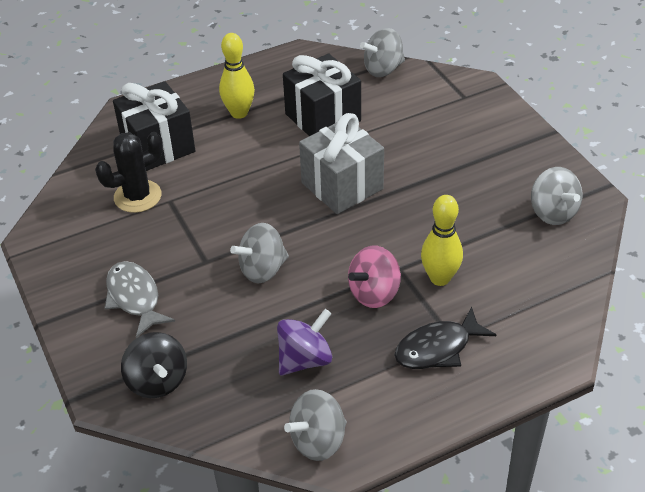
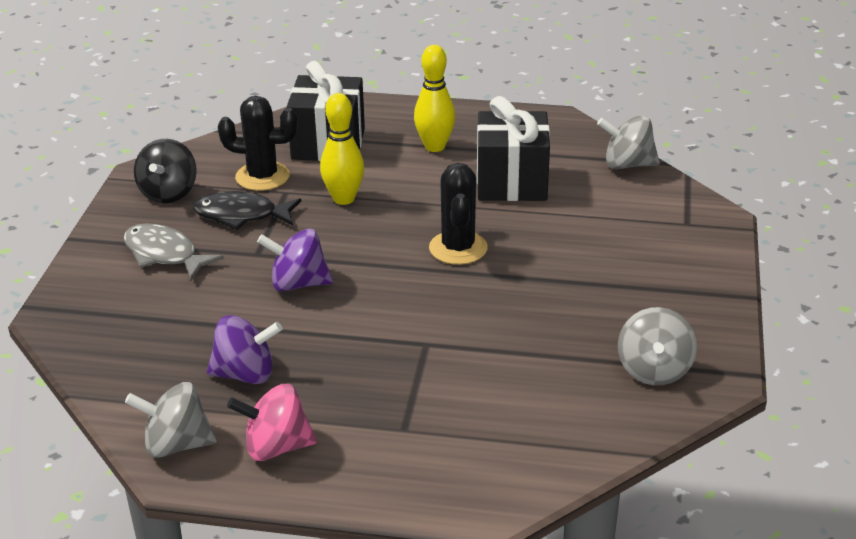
camera: 35 degrees right, 10 degrees down
(135, 298) = (164, 254): grey fish -> grey fish turned 60 degrees counterclockwise
(157, 381) = (105, 327): black spinning top -> black spinning top (168, 193)
(262, 270) = (298, 284): grey spinning top -> purple spinning top
(342, 186) = (458, 248): grey gift -> black cactus
(374, 293) = (376, 352): pink spinning top -> pink spinning top (276, 447)
(438, 348) = (379, 429): black fish -> black fish (241, 215)
(440, 278) = (457, 371): yellow bowling pin -> yellow bowling pin (344, 199)

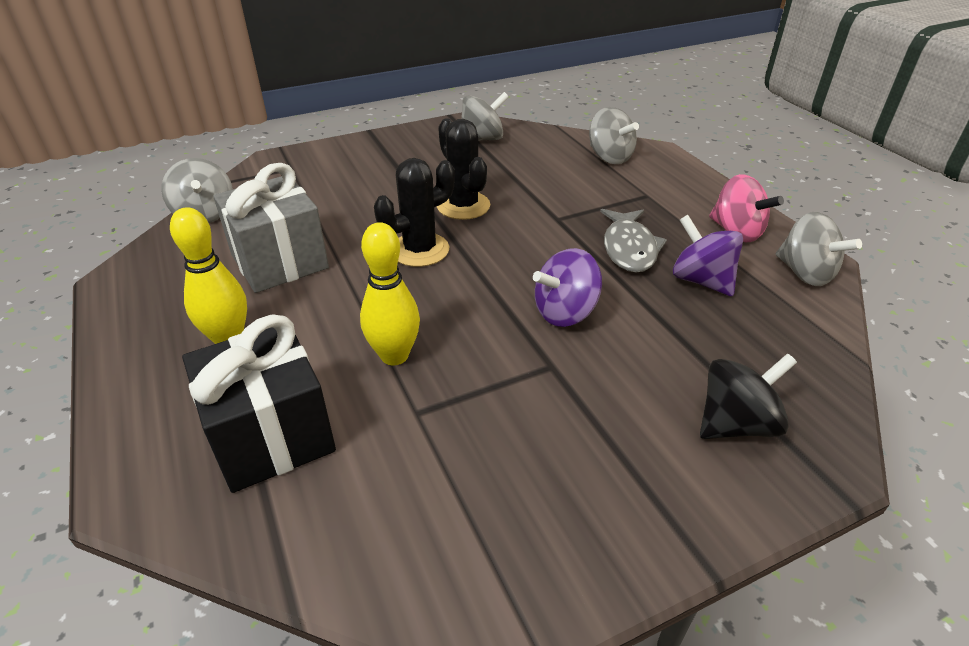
camera: 125 degrees left, 5 degrees up
(164, 254) = (633, 441): grey fish -> grey fish (629, 248)
(168, 193) = (517, 536): black spinning top -> black spinning top (736, 424)
(241, 215) = (499, 421): black fish -> none
(262, 177) = (399, 455): black cactus -> black cactus (463, 206)
(298, 284) = (565, 312): purple spinning top -> purple spinning top turned 90 degrees clockwise
(511, 182) = (280, 261): black gift -> grey gift
(513, 450) = (609, 157): none -> grey spinning top

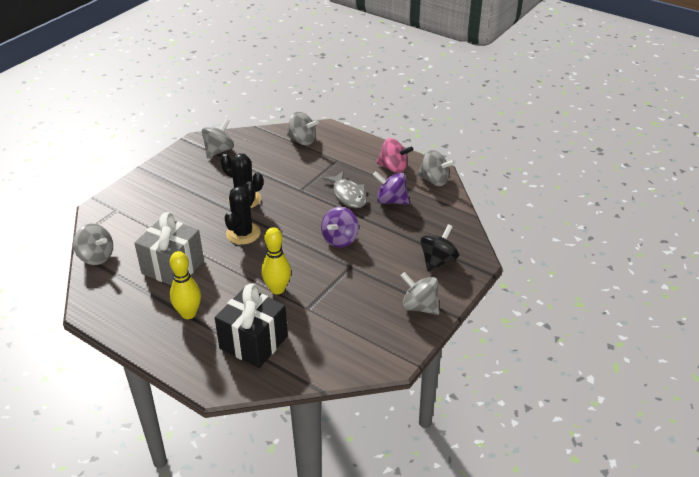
camera: 30 degrees left, 0 degrees up
(638, 510) = (419, 306): none -> grey spinning top

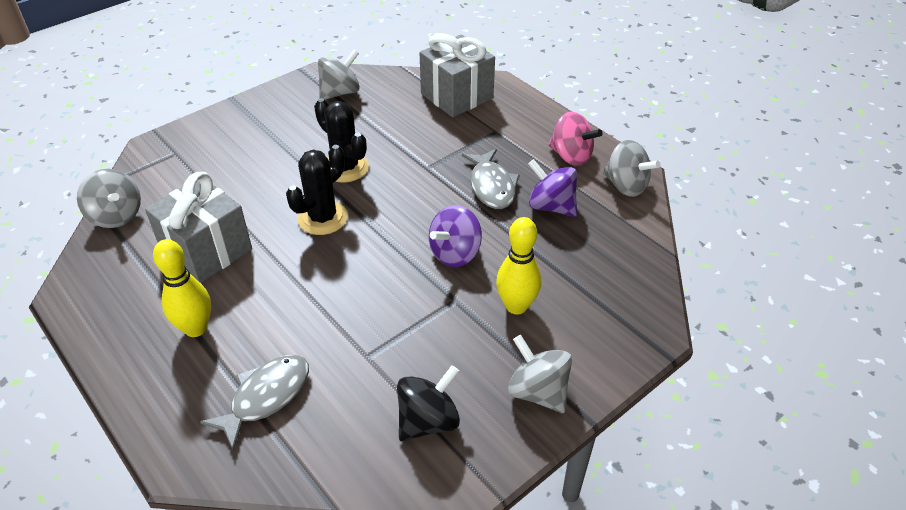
camera: 15 degrees right, 5 degrees up
(253, 342) = (266, 397): black gift -> grey fish
(277, 289) = (335, 315): yellow bowling pin -> yellow bowling pin (516, 306)
(302, 140) = (456, 96): grey spinning top -> grey gift
(438, 261) = (591, 317): black spinning top -> black spinning top (428, 421)

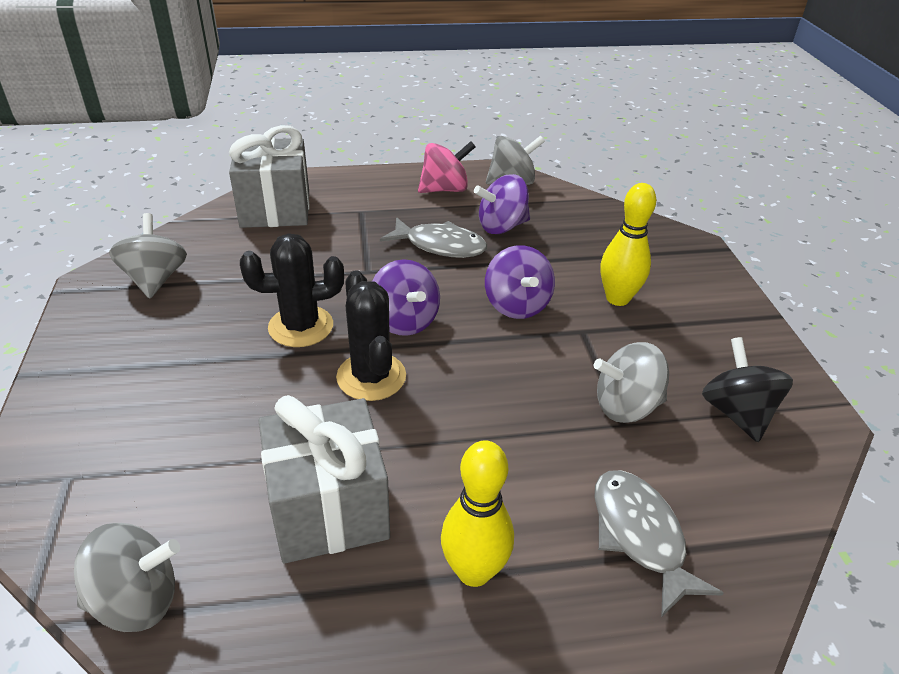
camera: 60 degrees left, 5 degrees down
(388, 208) = (404, 321): none -> purple spinning top
(538, 391) = (731, 330): grey spinning top -> grey spinning top (626, 406)

